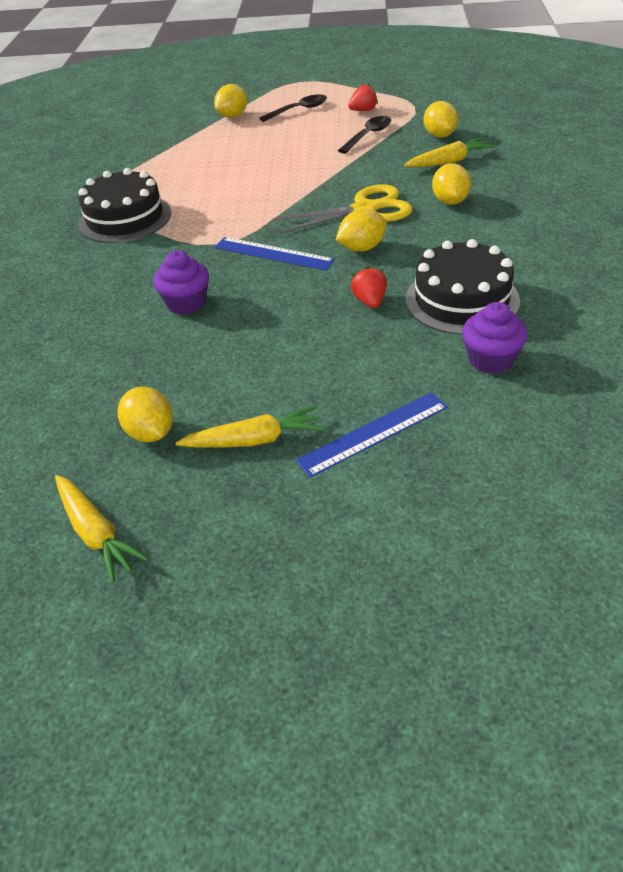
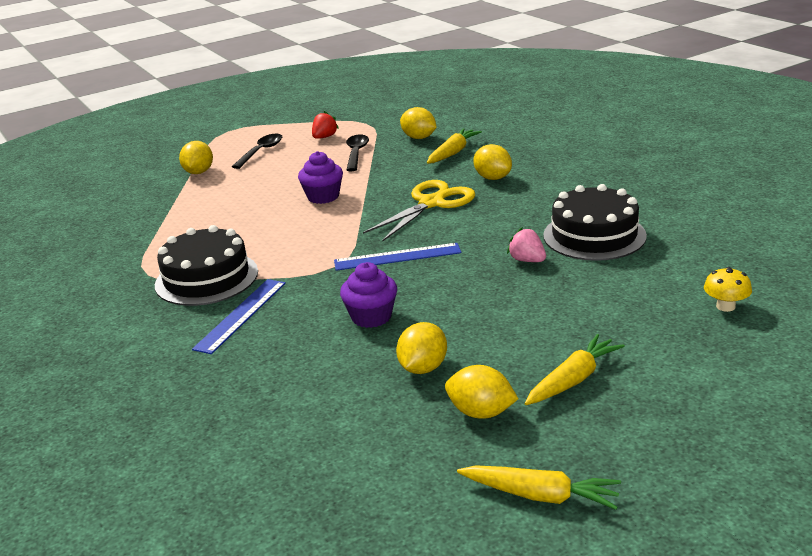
camera: 35 degrees left, 15 degrees down
(362, 248) = (468, 229): yellow lemon -> yellow lemon (423, 368)
(370, 301) = (527, 260): red strawberry -> pink strawberry
(373, 433) = (654, 338): blue ruler -> blue ruler (241, 315)
(484, 433) = (725, 306): none -> yellow mushroom
(491, 359) = (667, 263): purple cupcake -> purple cupcake (323, 197)

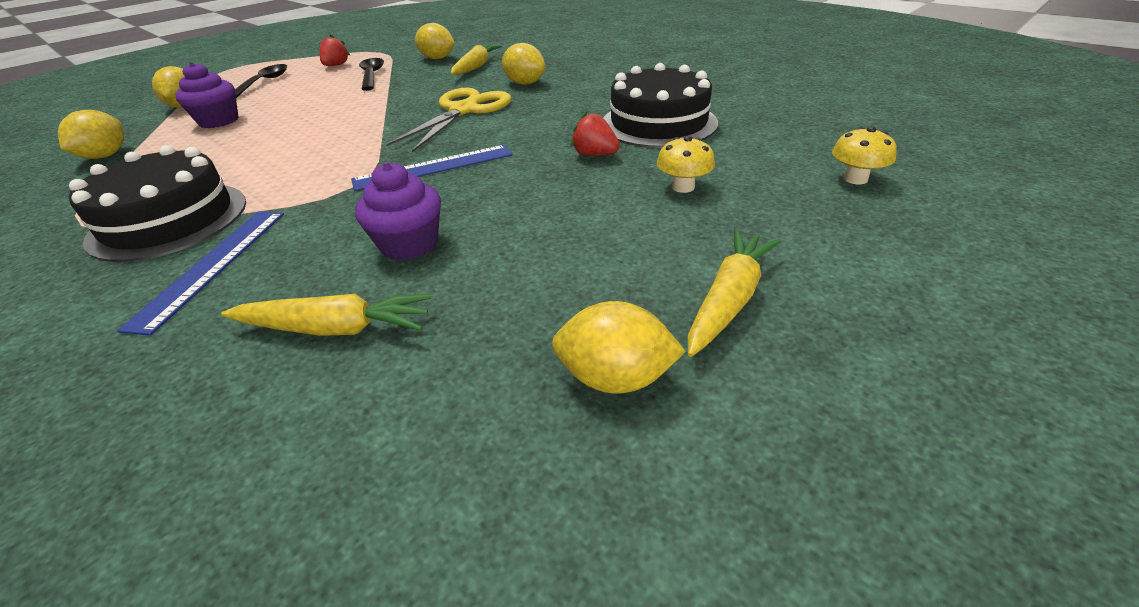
camera: 15 degrees left, 10 degrees up
(323, 197) = (335, 116): purple cupcake -> purple cupcake (219, 121)
(423, 368) = (500, 312): yellow lemon -> yellow lemon (105, 156)
(527, 260) = (594, 155): pink strawberry -> red strawberry
(540, 495) = (799, 552): yellow carrot -> yellow carrot (335, 328)
(584, 297) = (683, 187): none -> yellow mushroom

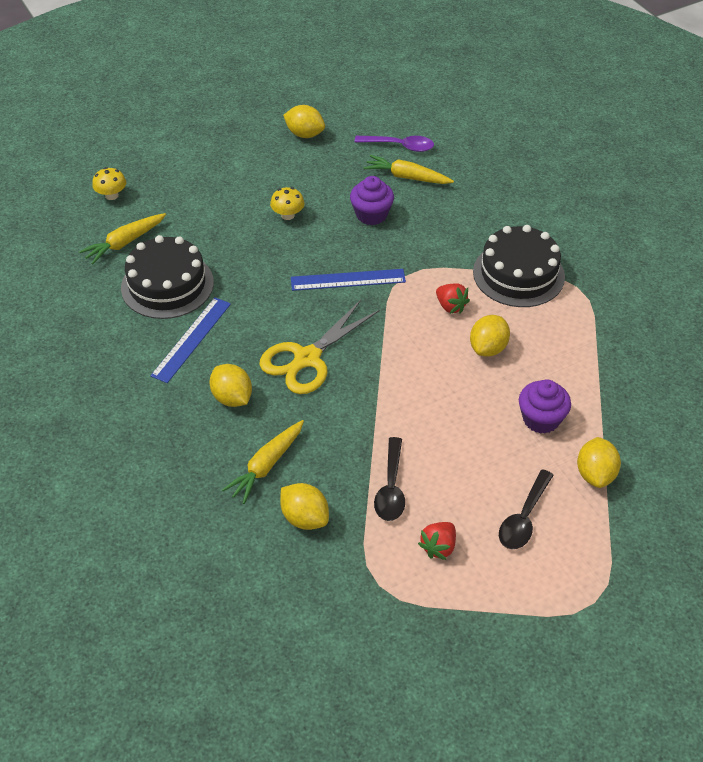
camera: 165 degrees left, 10 degrees up
(105, 156) = (619, 380): yellow lemon -> yellow lemon (488, 348)
(212, 265) = (475, 228): blue ruler -> blue ruler (191, 339)
(348, 409) = (400, 146): none -> purple spoon
(594, 155) = (236, 261): red strawberry -> red strawberry (450, 306)
(683, 187) = (206, 215): yellow mushroom -> yellow mushroom (288, 215)
(729, 299) = (242, 150): yellow carrot -> yellow carrot (124, 243)

